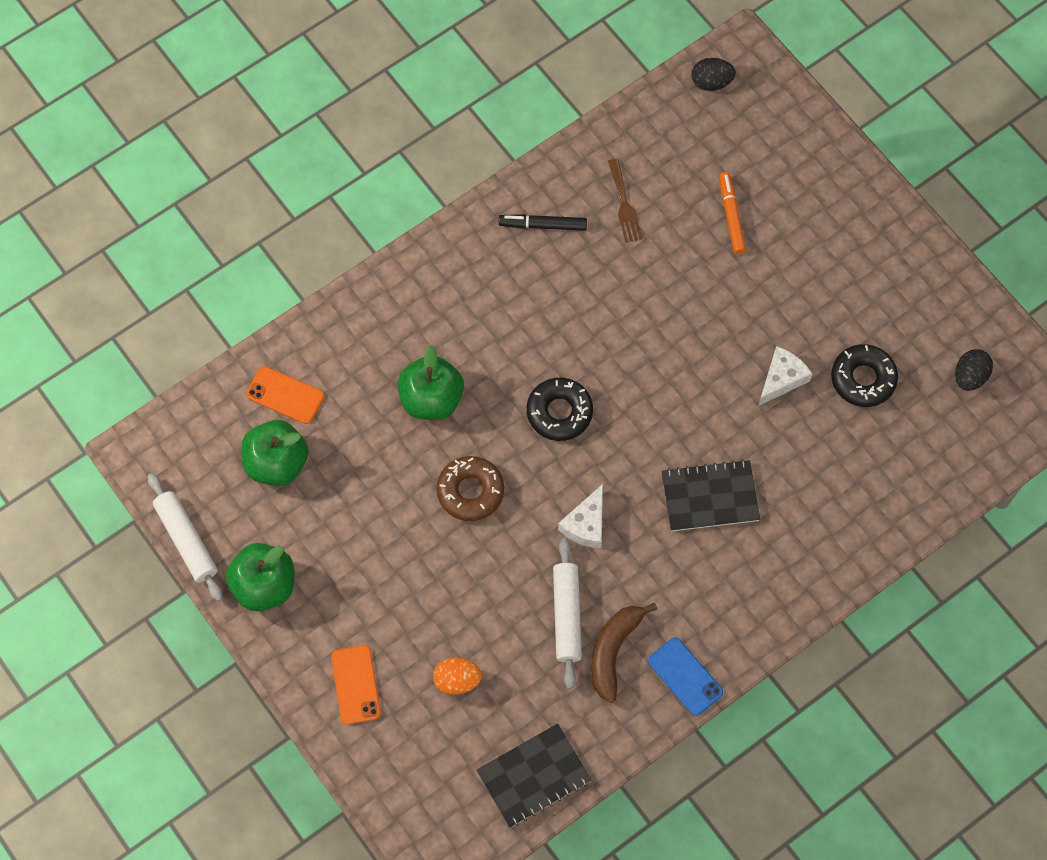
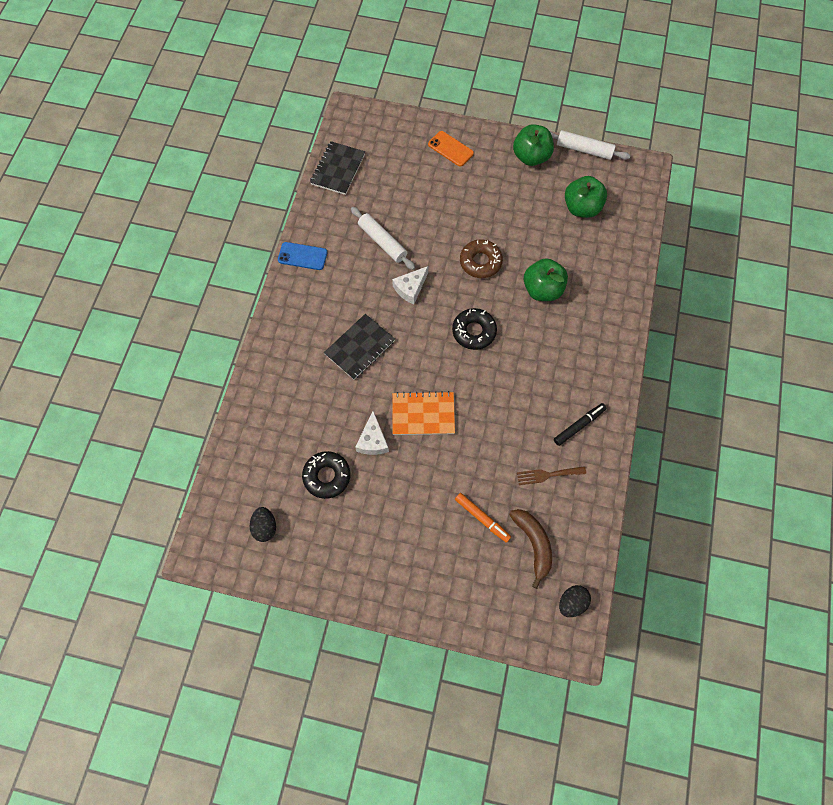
camera: 140 degrees right, 0 degrees up
(285, 395) = (611, 239): orange phone -> none
(457, 680) = (407, 181): orange egg -> none
(586, 524) = (410, 288): white cheese -> white cheese turned 120 degrees counterclockwise
(614, 651) = (346, 243): brown banana -> brown banana (533, 544)
(624, 205) = (547, 475): brown fork -> brown fork turned 45 degrees counterclockwise
(701, 364) = (423, 414): none -> orange notebook

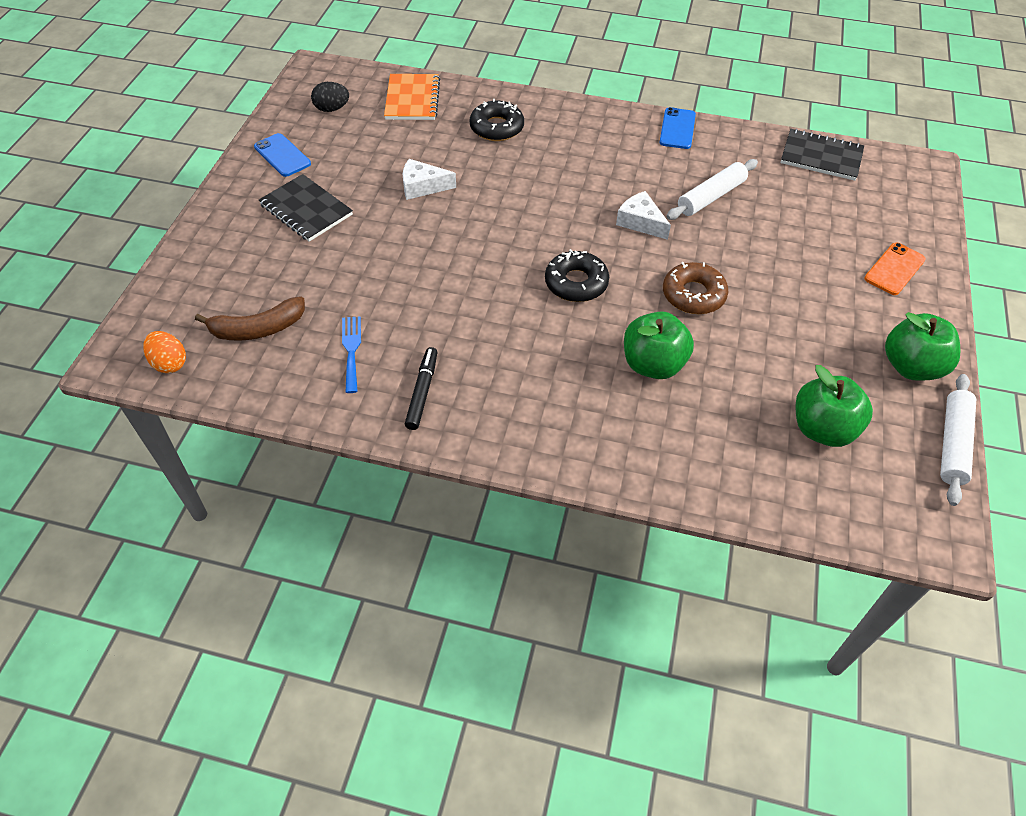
camera: 90 degrees right, 15 degrees down
(327, 476) = (382, 151): black donut -> black donut (496, 128)
(331, 561) = (282, 155): none -> blue phone
(359, 347) = (549, 176): black notebook -> black notebook (306, 210)
(423, 414) = (453, 230): orange notebook -> orange notebook (412, 99)
(482, 518) = (304, 280): orange marker -> none
(547, 475) = (351, 350): brown fork -> blue fork
(572, 602) = (169, 363): black egg -> orange egg
(579, 425) = (422, 392): black marker -> black marker turned 135 degrees counterclockwise

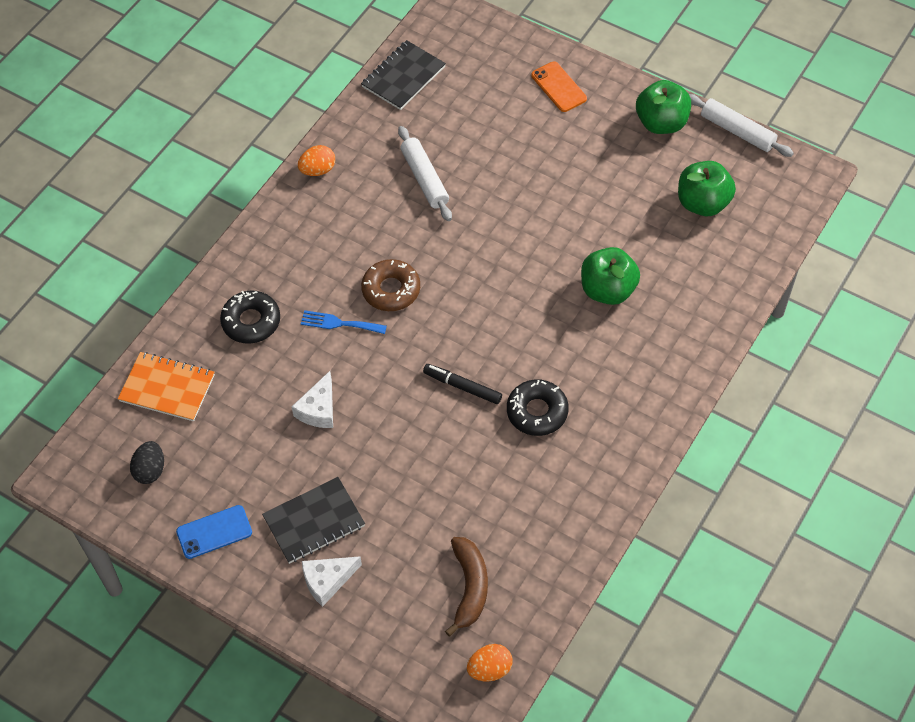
camera: 70 degrees left, 5 degrees up
(351, 350) = (521, 512): blue fork -> blue fork (339, 323)
(422, 392) = (586, 466): black marker -> black marker (462, 387)
(576, 283) = (497, 317): black donut -> black donut (537, 412)
(640, 222) = (438, 243): white cheese -> white cheese (327, 581)
(677, 129) = (318, 170): blue phone -> orange egg
(693, 295) = (540, 235): brown donut -> brown donut (391, 290)

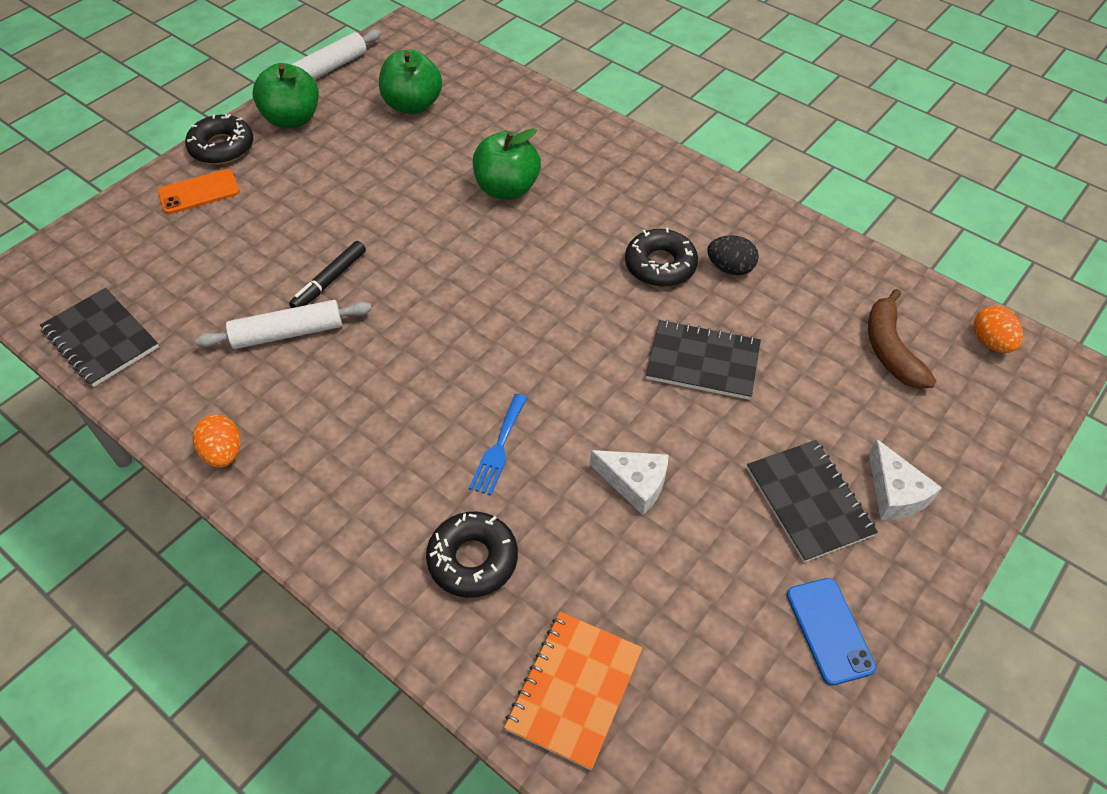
camera: 85 degrees left, 5 degrees down
(150, 470) = (724, 722): black egg -> black egg (730, 268)
(391, 290) = (458, 385): brown donut -> none
(436, 448) = (703, 362): none -> black notebook
(462, 387) = (618, 328): black marker -> black marker (329, 281)
(469, 587) = (890, 349): brown banana -> brown banana turned 105 degrees counterclockwise
(614, 86) = (222, 147): none -> black donut

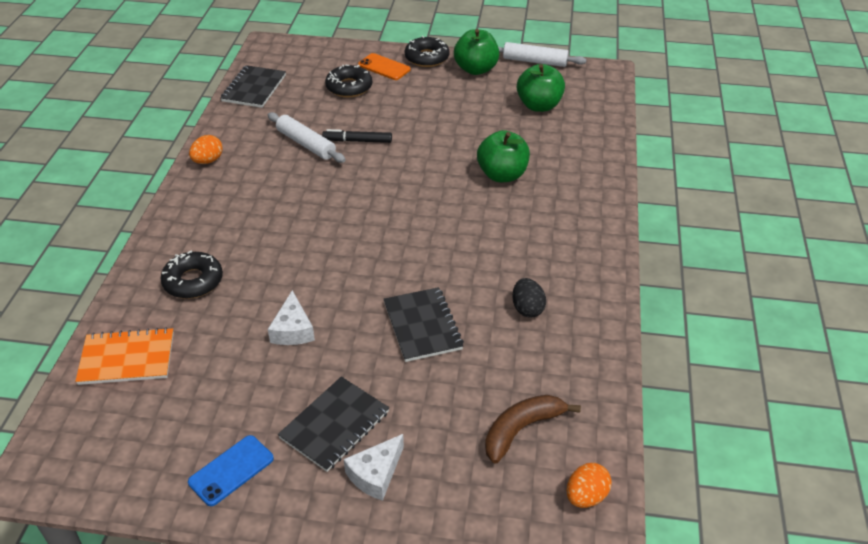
camera: 60 degrees right, 10 degrees down
(499, 448) = (280, 259): blue fork -> none
(660, 265) = (497, 272): black donut -> black donut (349, 87)

